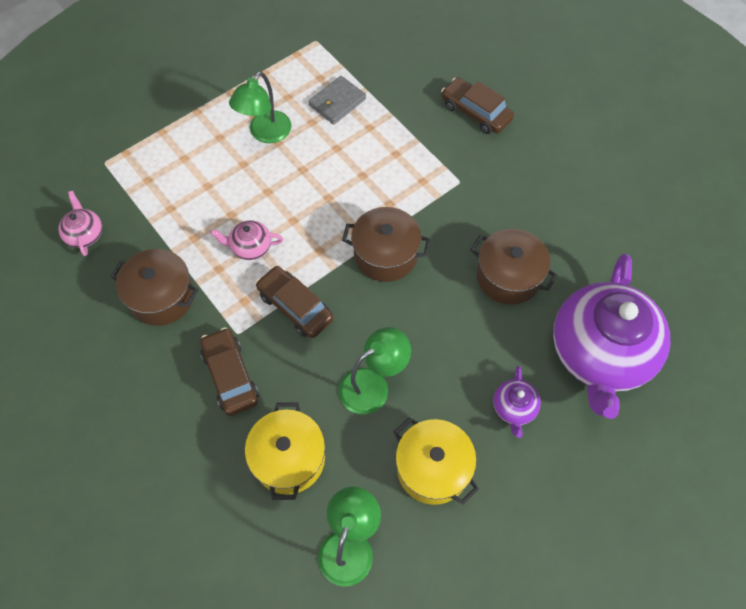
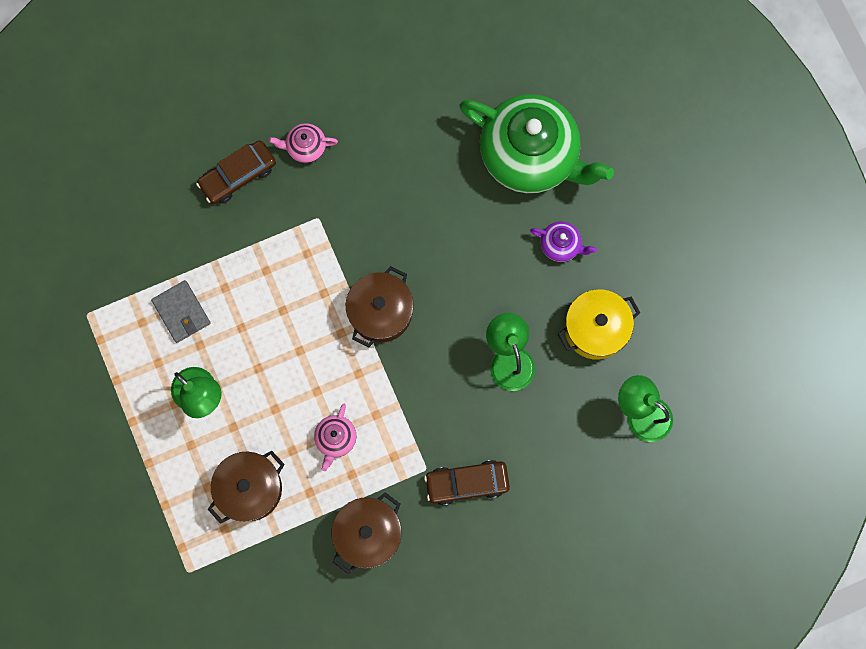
camera: 75 degrees left, 15 degrees up
(85, 234) = (273, 602): pink teapot -> pink teapot (305, 147)
(289, 458) = (557, 447): yellow pot -> none
(295, 306) = (413, 409): brown car -> none
(508, 277) = (435, 207): brown pot -> brown pot (250, 489)
(600, 353) = (531, 155): purple teapot -> green teapot

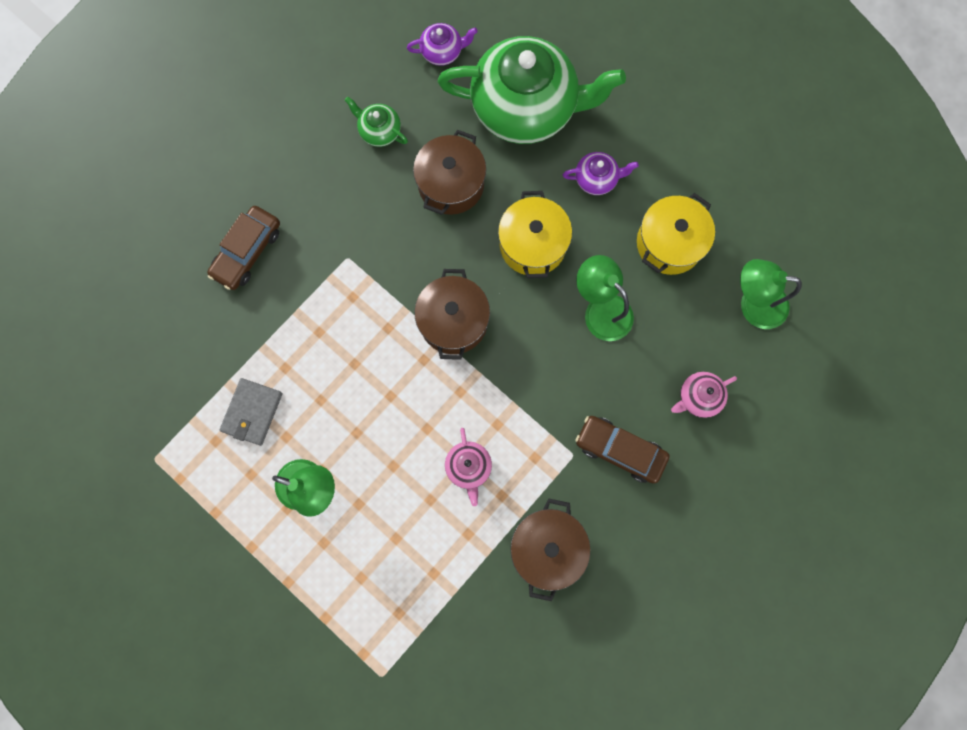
camera: 25 degrees left, 0 degrees up
(181, 312) = (252, 412): grey wallet -> grey wallet turned 75 degrees clockwise
(250, 489) = (405, 559): brown pot -> brown pot (451, 184)
(305, 147) = (302, 195): pink teapot -> pink teapot (698, 397)
(395, 120) = (379, 131): none -> green teapot
(467, 483) = (620, 450): brown car -> brown car turned 60 degrees clockwise
(478, 277) = (532, 244): none -> yellow pot
(482, 73) = (442, 52): none -> purple teapot

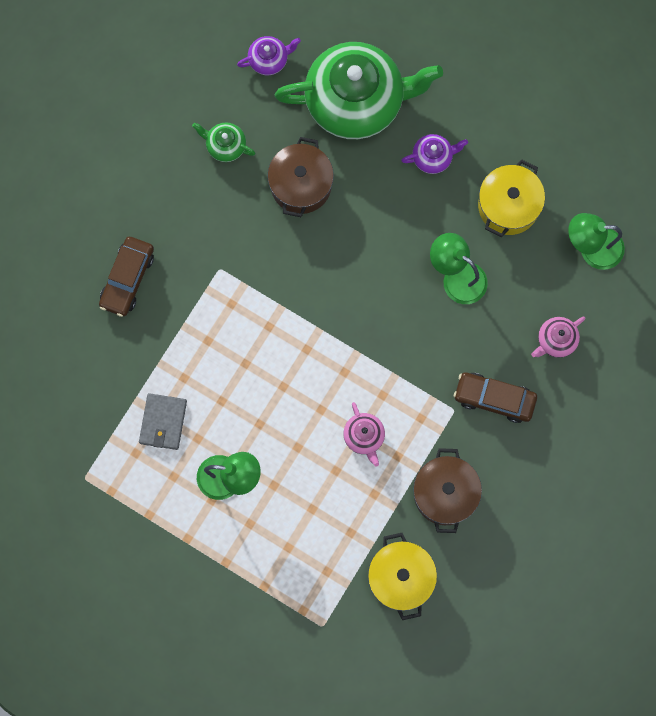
camera: 10 degrees left, 0 degrees up
(453, 321) = (326, 310): brown pot -> none
(532, 244) = (385, 228): yellow pot -> yellow pot (401, 578)

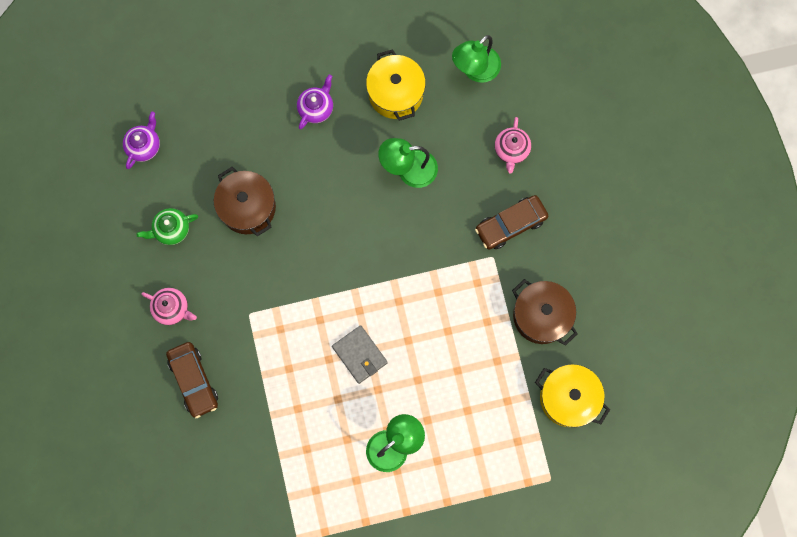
camera: 45 degrees left, 0 degrees up
(163, 422) = (313, 451): grey wallet -> grey wallet (360, 355)
(357, 101) = (229, 118): green teapot -> none
(364, 437) = (453, 330): pink teapot -> pink teapot (172, 308)

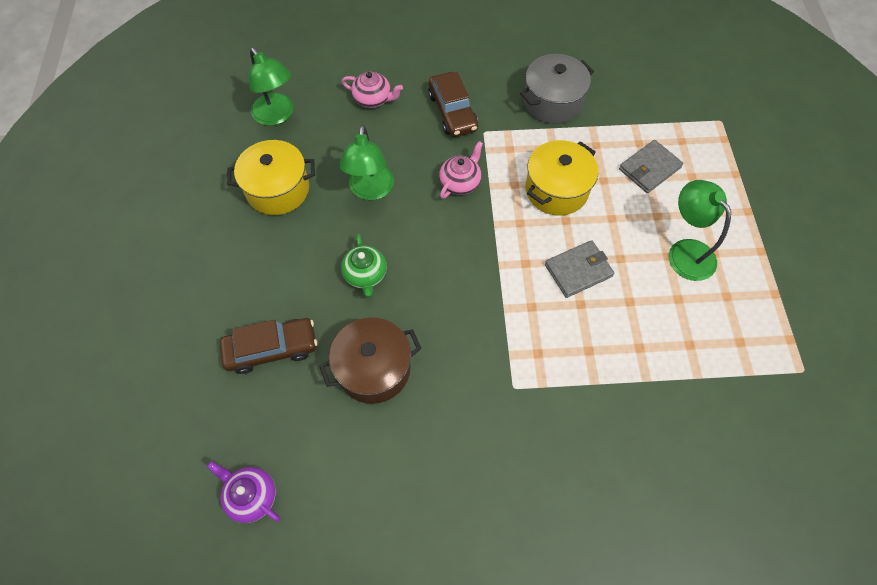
camera: 80 degrees left, 15 degrees down
(171, 229) = (382, 474): green teapot -> green teapot (365, 275)
(172, 308) = (493, 488): pink teapot -> pink teapot (460, 182)
(193, 380) = (596, 472): brown car -> brown car (272, 349)
(316, 108) = (268, 272): purple teapot -> none
(478, 411) = (649, 168): none -> grey wallet
(541, 316) = (552, 102): brown pot -> grey pot
(568, 398) = (638, 94): yellow pot -> yellow pot (556, 190)

